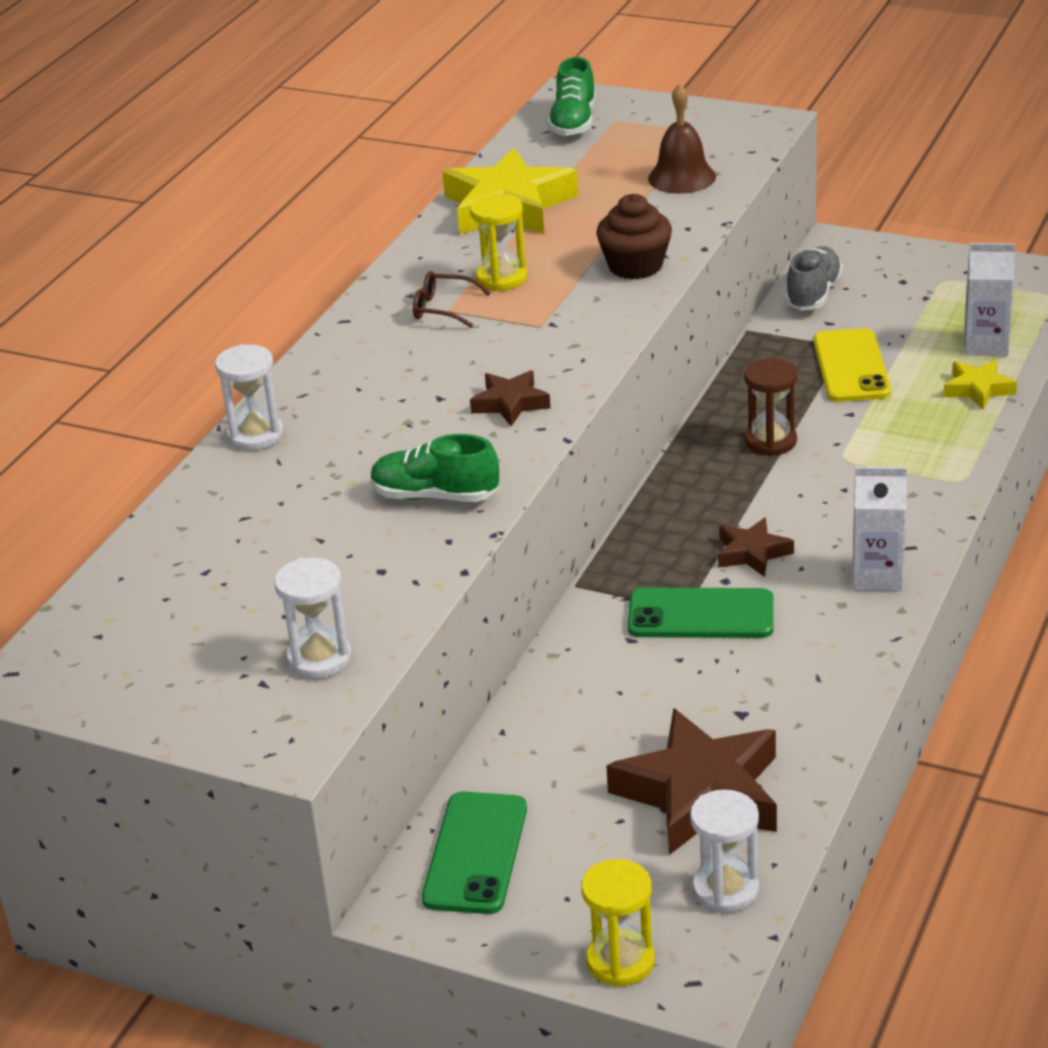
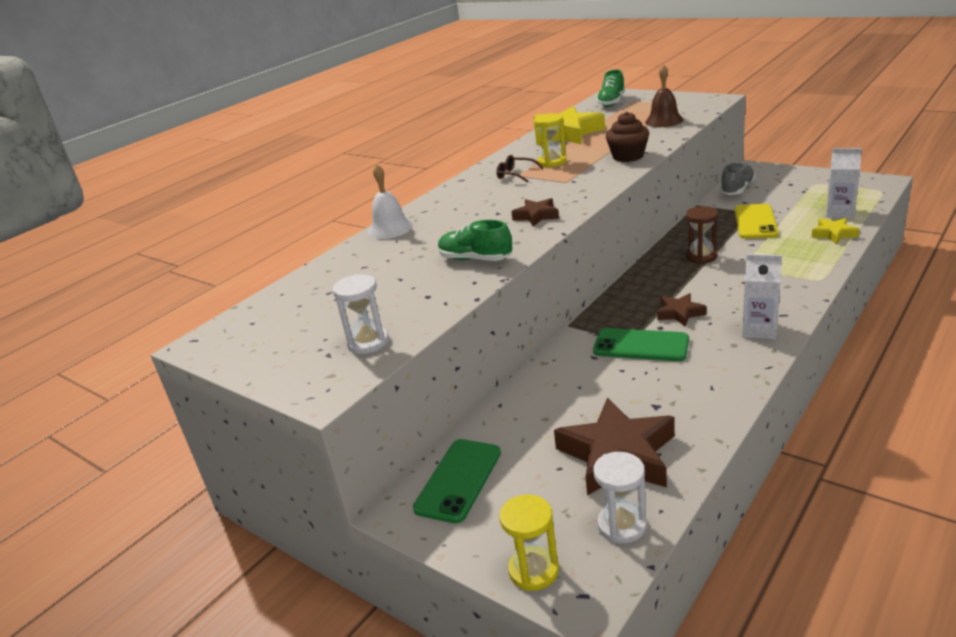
camera: 15 degrees right, 5 degrees down
(255, 435) = (390, 228): white hourglass -> white bell

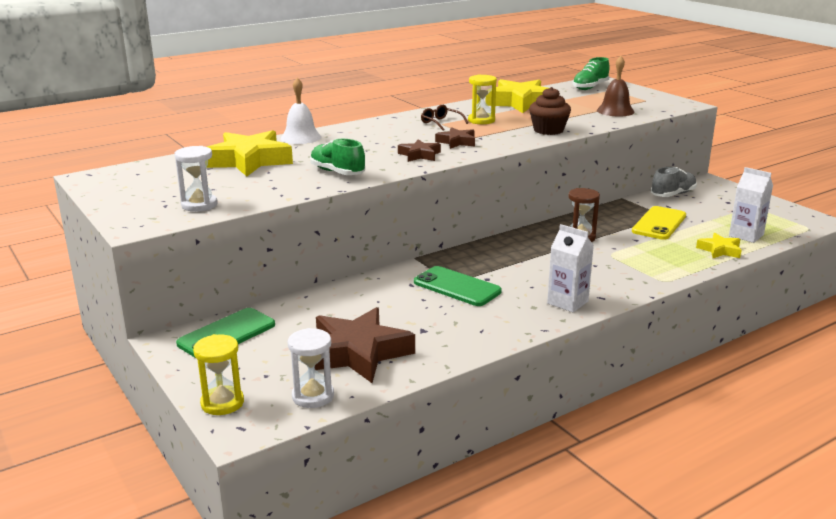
camera: 15 degrees right, 5 degrees down
(364, 271) = (249, 161): none -> yellow star
(680, 313) = (514, 273): brown star -> brown star (457, 142)

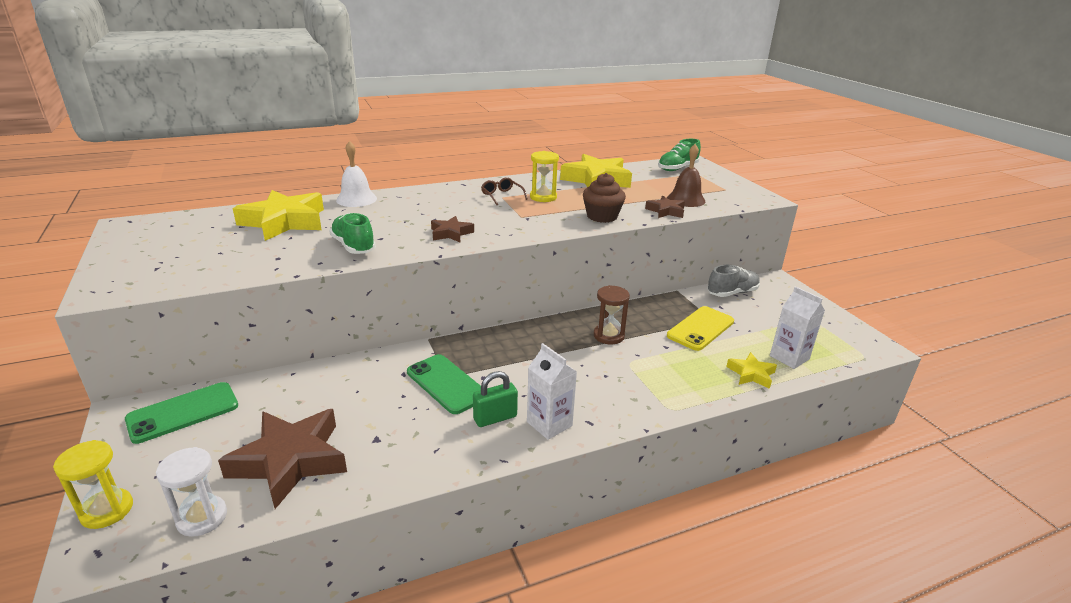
camera: 10 degrees right, 5 degrees up
(199, 205) = (187, 272): white hourglass -> none
(457, 142) = (500, 221): brown star -> brown star (666, 211)
(517, 304) = (495, 418): none -> green padlock

